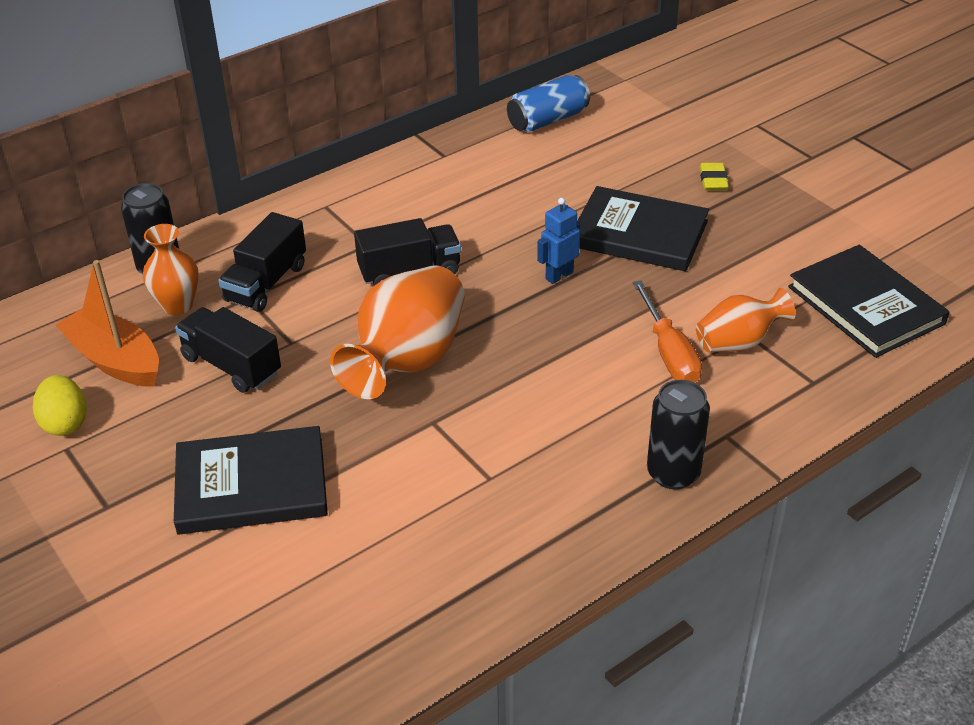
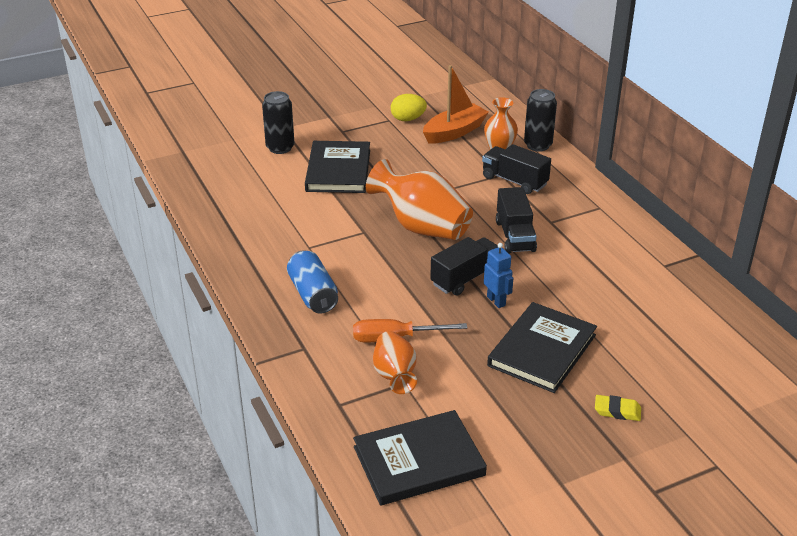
camera: 100 degrees right, 5 degrees down
(231, 366) = (438, 167): black truck -> black truck (465, 278)
(548, 120) = (721, 327): blue can -> blue can (313, 294)
(673, 473) = (281, 317): black can -> black can (280, 148)

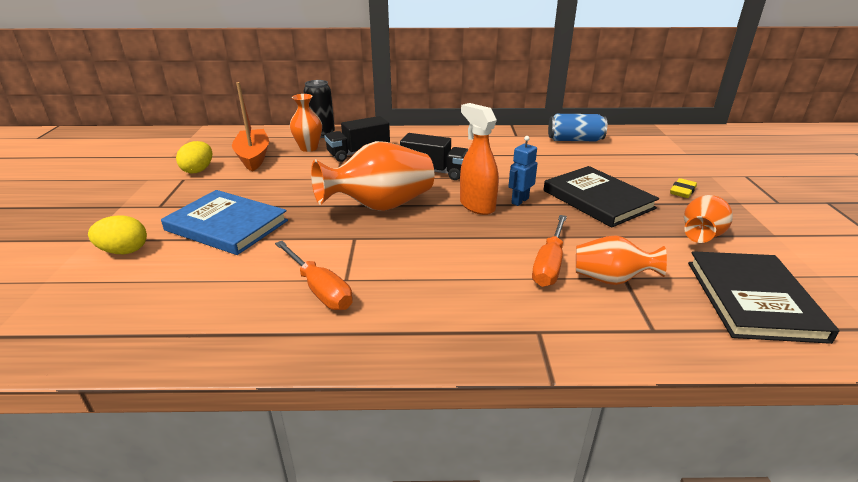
camera: 65 degrees left, 5 degrees down
(280, 148) = (124, 251): black can -> yellow egg
(290, 240) = (319, 289): none -> orange screwdriver
(313, 294) = (439, 299): blue can -> blue can (575, 140)
(338, 170) = (226, 225): black book -> blue book
(465, 278) = (477, 206): black truck -> orange spray bottle
(496, 301) = (519, 201): blue robot -> blue robot turned 45 degrees counterclockwise
(518, 428) = (701, 235): none -> orange vase

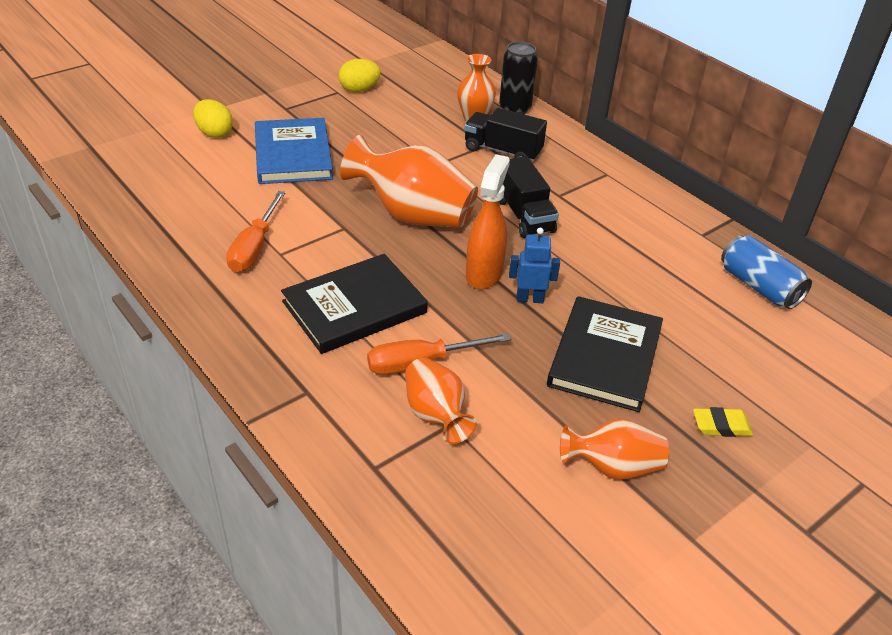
camera: 50 degrees right, 10 degrees up
(253, 157) = (417, 100): orange boat -> none
(753, 299) = (503, 537): black book -> black book (354, 307)

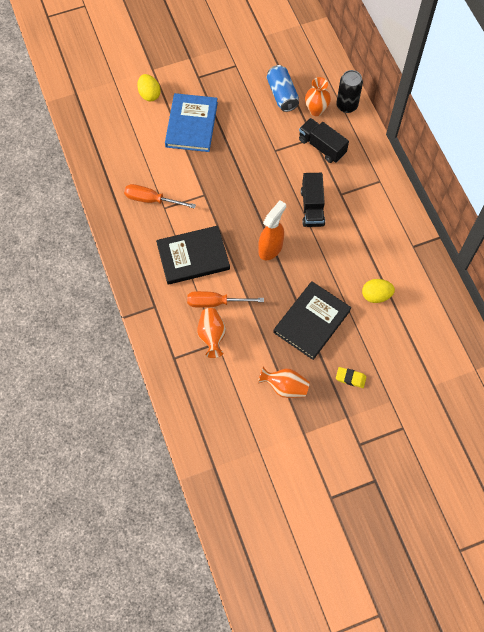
camera: 20 degrees right, 25 degrees up
(255, 247) = (151, 200): orange screwdriver -> orange screwdriver turned 75 degrees clockwise
(359, 89) = (250, 65): yellow egg -> yellow egg (376, 295)
(413, 215) = (246, 193): orange vase -> none
(529, 299) = (288, 272): blue robot -> none
(758, 286) = (424, 294): blue can -> blue can (282, 94)

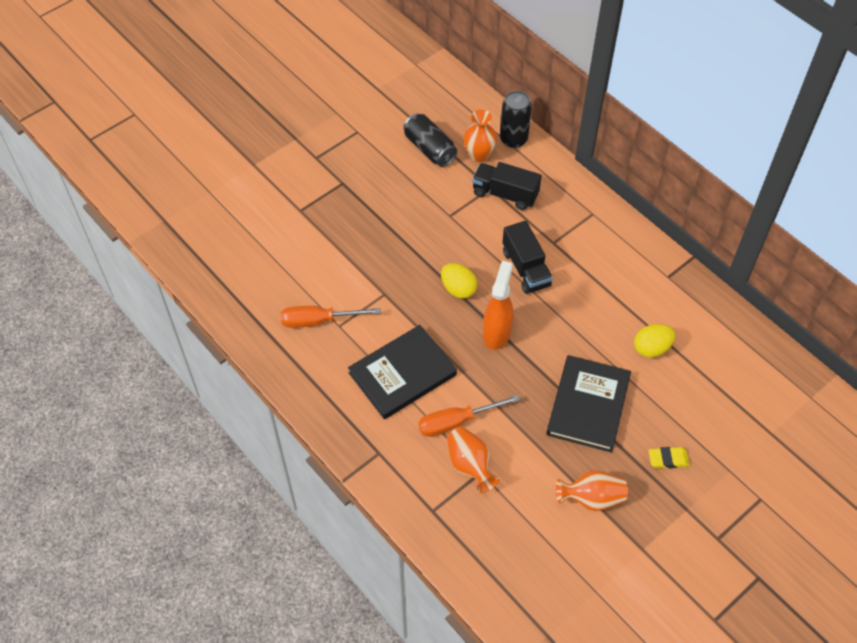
camera: 20 degrees left, 10 degrees down
(149, 94) = (262, 195): yellow egg -> yellow egg (458, 289)
(191, 124) = (331, 215): blue book -> none
(282, 94) = (429, 149): blue can -> black can

